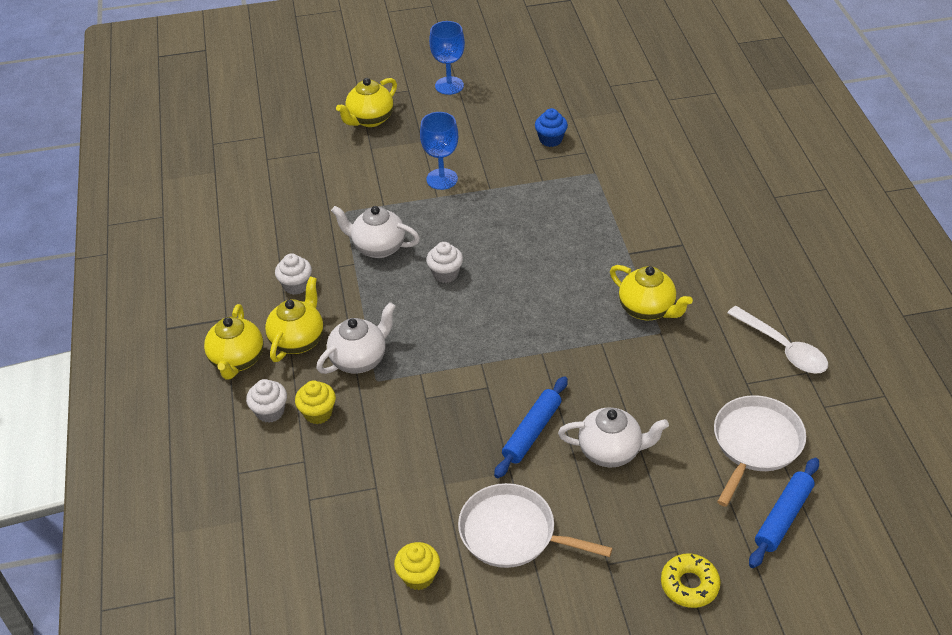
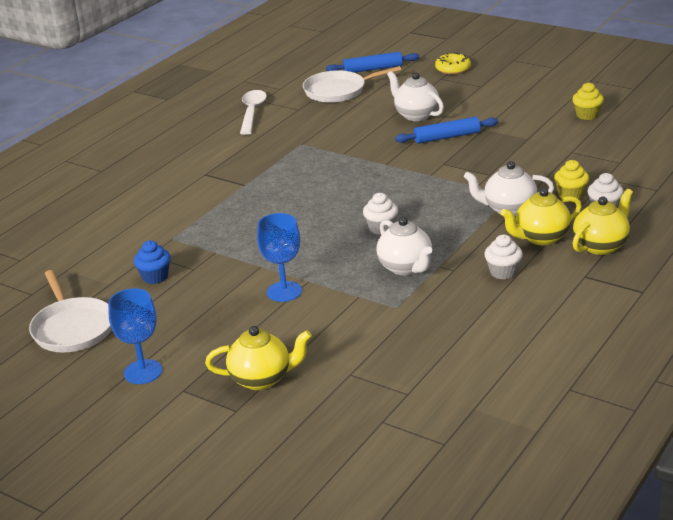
camera: 135 degrees left, 15 degrees down
(512, 533) = (515, 110): white pan -> white pan (72, 328)
(647, 309) = (288, 155): yellow teapot -> none

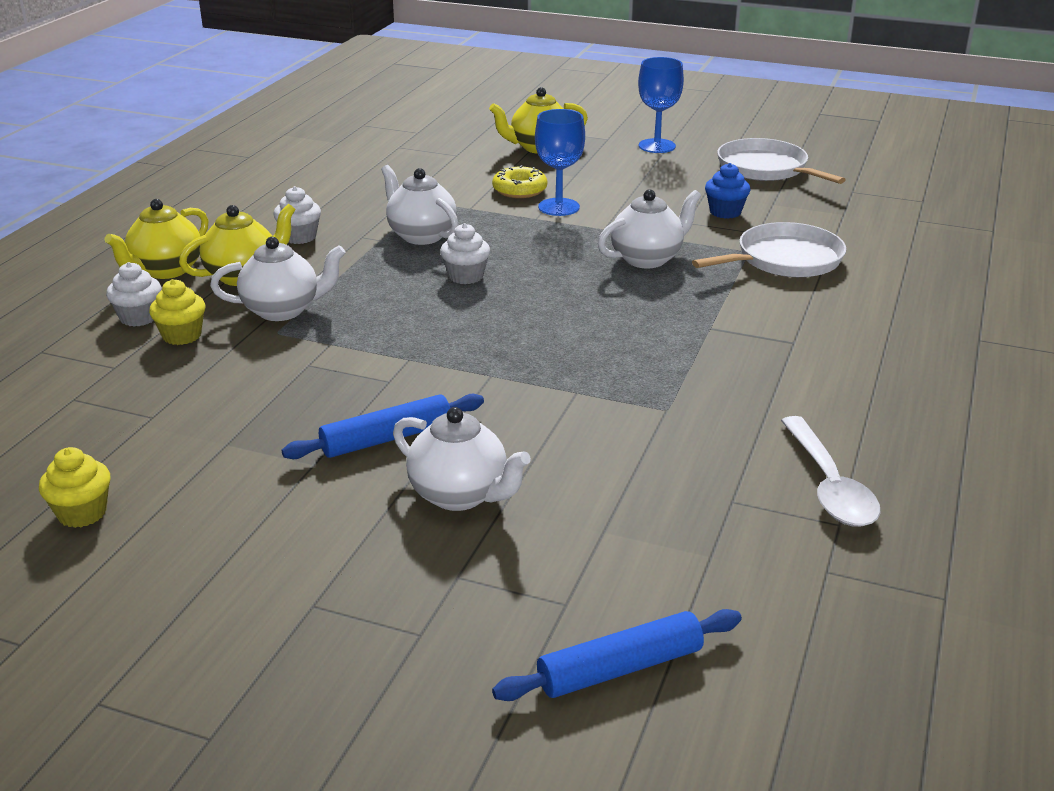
camera: 165 degrees right, 0 degrees up
(247, 236) = (647, 259): none -> white teapot
(338, 91) = (672, 568): white pan -> white pan (785, 260)
(453, 69) = (390, 681): yellow donut -> yellow donut (519, 190)

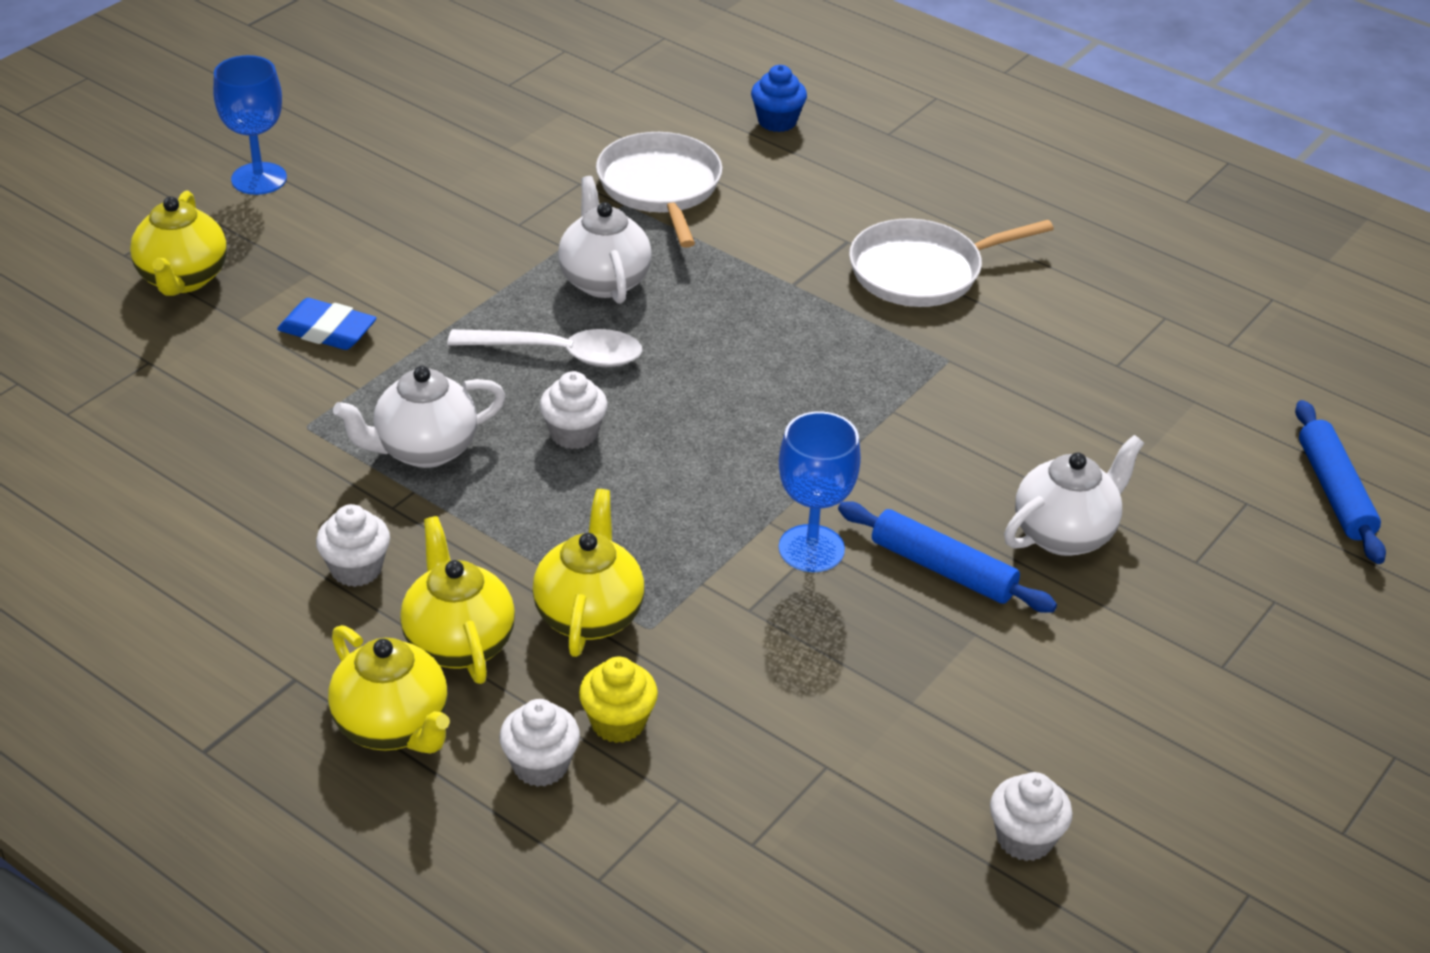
camera: 75 degrees left, 10 degrees up
(82, 513) = (1024, 838): yellow cupcake -> white cupcake
(283, 310) = (589, 614): white teapot -> yellow teapot
(387, 439) = (943, 568): blue rolling pin -> blue rolling pin turned 45 degrees counterclockwise
(519, 190) = (327, 331): yellow donut -> blue eraser
(558, 207) = (408, 311): blue goblet -> blue goblet (811, 548)
(725, 212) = (509, 188): blue cupcake -> blue cupcake (777, 121)
(765, 169) = (399, 120): white pan -> white pan (921, 271)
(828, 485) = (1107, 303): white spoon -> white spoon (559, 354)

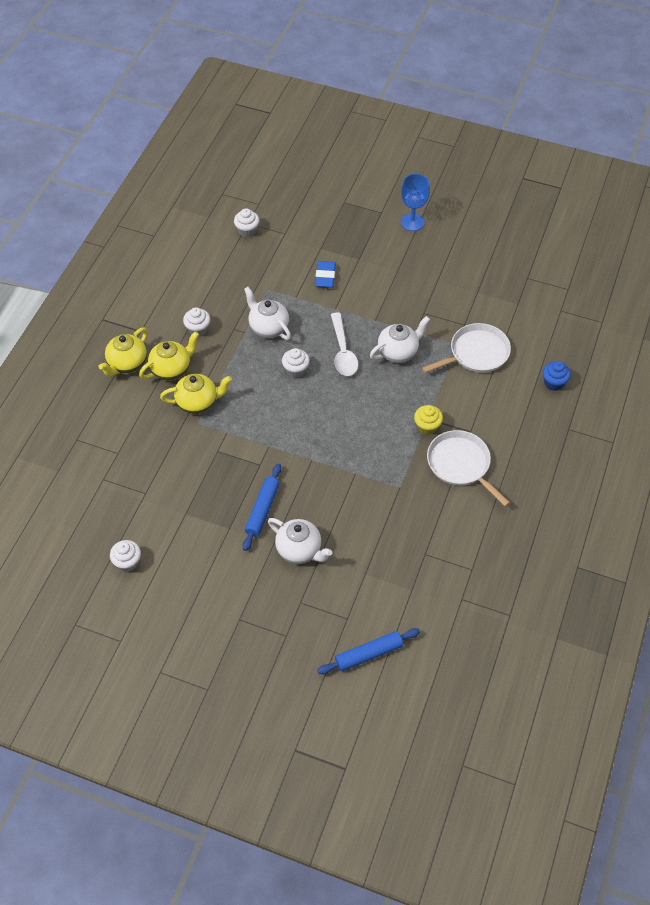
camera: 75 degrees right, 15 degrees up
(183, 279) = (337, 224): yellow teapot -> none
(540, 765) = (121, 409): white cupcake -> white cupcake (247, 231)
(618, 722) = (148, 426): yellow cupcake -> yellow cupcake (427, 426)
(811, 548) = (258, 463): blue goblet -> none

